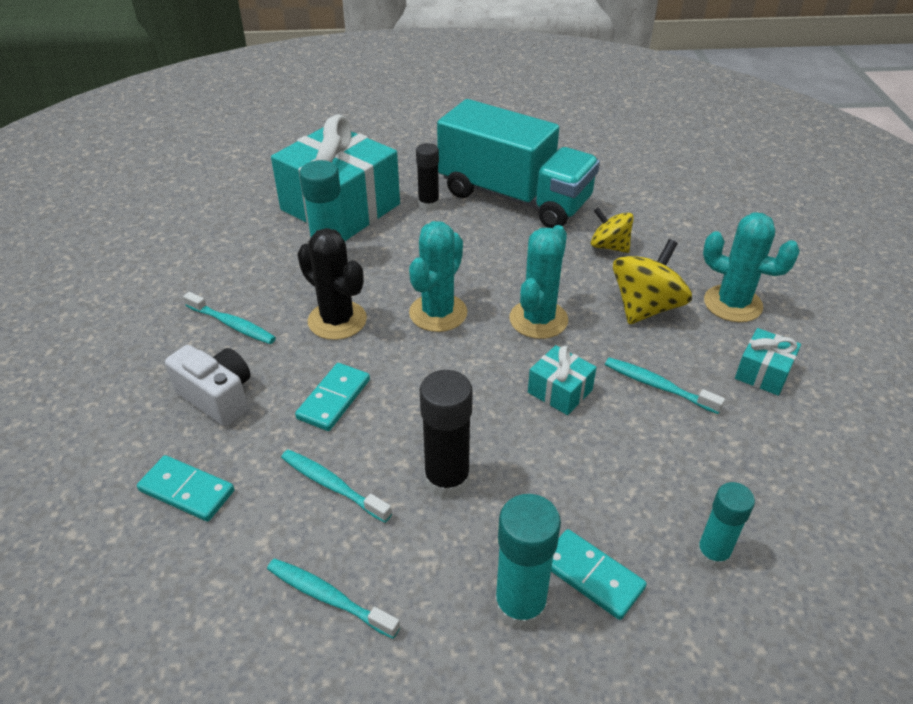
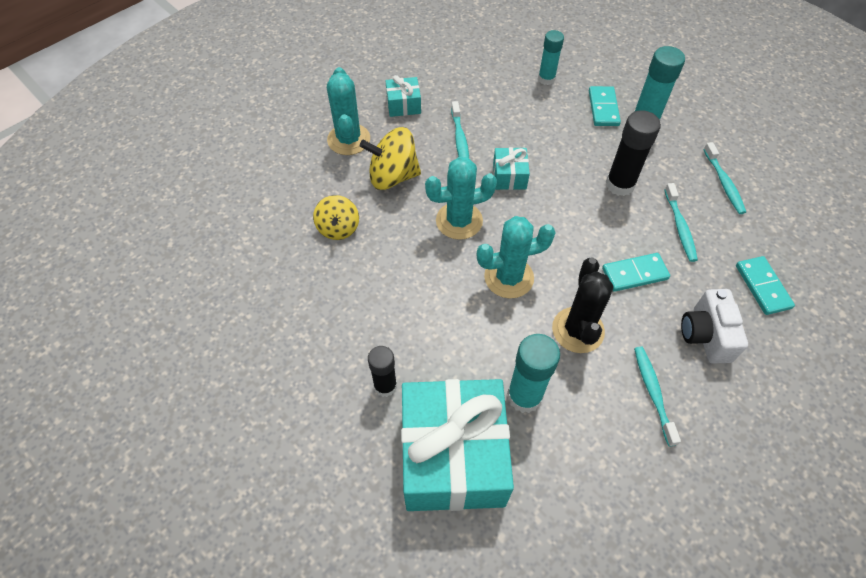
camera: 130 degrees left, 15 degrees up
(514, 197) = (319, 328): turquoise truck -> none

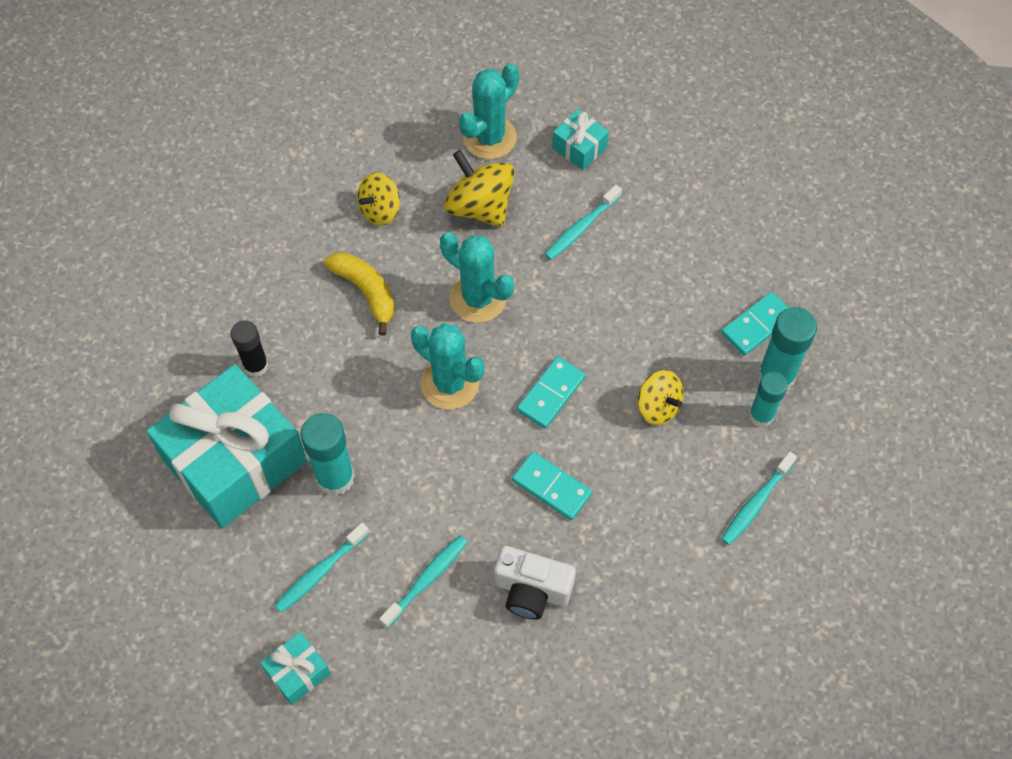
camera: 50 degrees right, 5 degrees up
(392, 277) = (366, 292): none -> yellow banana
(509, 176) = (574, 302): turquoise gift -> turquoise gift (298, 672)
(546, 79) = (748, 245): turquoise glue stick -> turquoise glue stick (761, 415)
(578, 330) = (441, 477): black cactus -> none
(620, 184) = (658, 406): black glue stick -> yellow spinning top
(680, 227) = (651, 494): turquoise toothbrush -> turquoise toothbrush (320, 572)
(705, 335) = (531, 590): white camera -> white camera turned 120 degrees counterclockwise
(762, 287) = (640, 612): turquoise domino -> turquoise domino (551, 394)

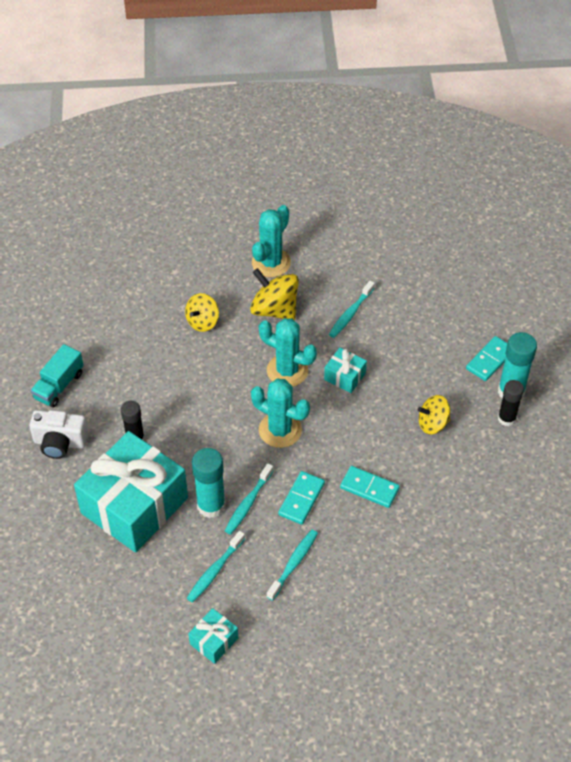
camera: 10 degrees left, 10 degrees down
(173, 273) = (59, 385): none -> turquoise truck
(366, 292) = (205, 378): yellow banana -> none
(531, 590) = (371, 559): white camera -> white camera (60, 443)
(551, 394) = (354, 426): turquoise domino -> turquoise domino (301, 499)
(579, 148) = (337, 261): turquoise gift -> turquoise gift (345, 376)
(658, 406) = (433, 423): yellow spinning top -> yellow spinning top turned 135 degrees clockwise
(756, 503) = (516, 476): turquoise toothbrush -> turquoise toothbrush (248, 503)
(761, 415) = (506, 418): turquoise glue stick -> black glue stick

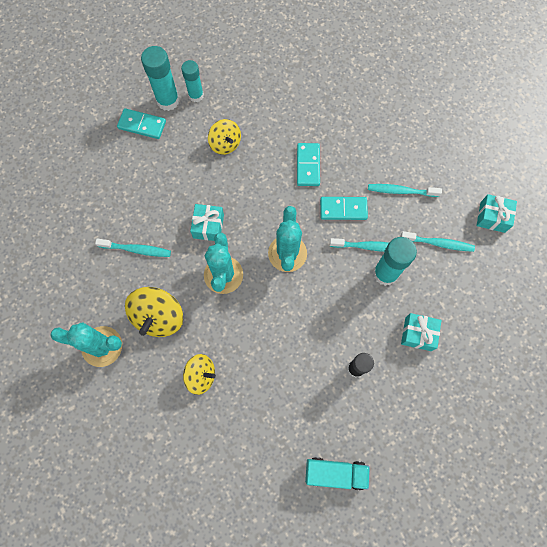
camera: 115 degrees left, 20 degrees up
(60, 443) = (393, 434): white camera -> none
(134, 505) = (418, 334): turquoise gift -> turquoise gift, size x0.42
(506, 418) = (196, 95): black glue stick -> turquoise glue stick

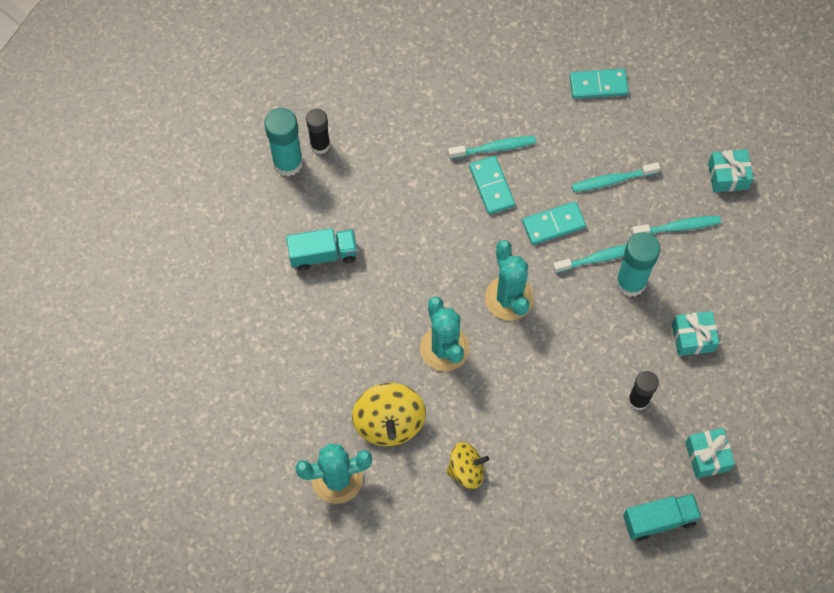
camera: 20 degrees left, 5 degrees down
(136, 249) = (328, 355): turquoise toothbrush -> turquoise toothbrush (494, 148)
(142, 125) = (269, 203): turquoise domino -> turquoise domino (598, 85)
(164, 174) = (323, 254): none -> turquoise truck
(196, 95) = (320, 145): turquoise glue stick -> black glue stick
(208, 226) = (403, 298): turquoise gift -> turquoise gift (707, 456)
(225, 144) = (381, 193): yellow spinning top -> none

